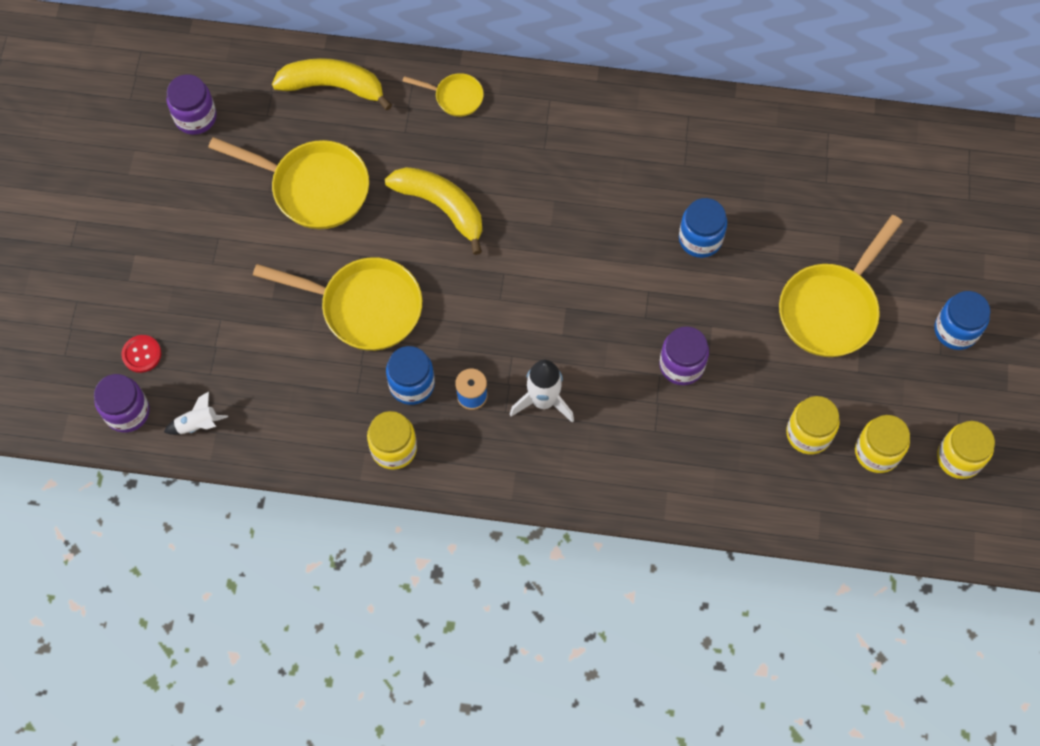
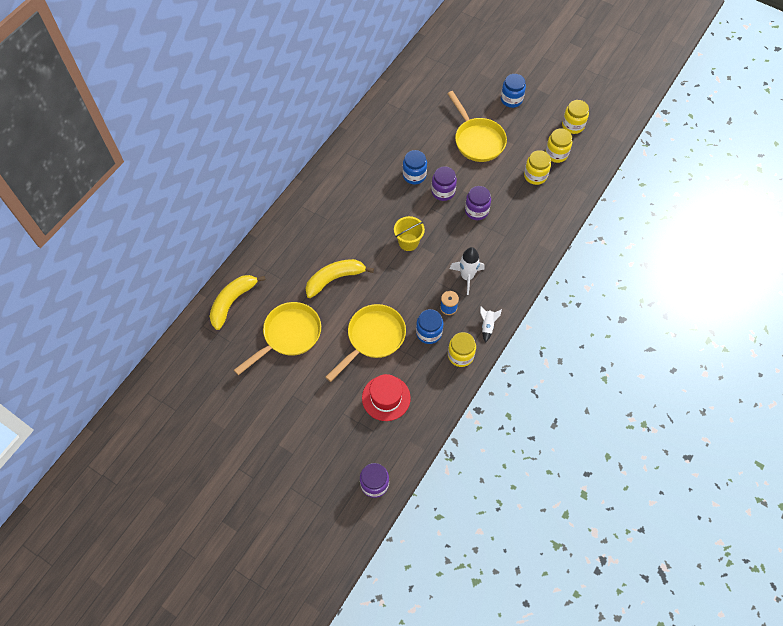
camera: 65 degrees left, 5 degrees down
(142, 354) = (343, 463): red button -> none
(195, 117) = (209, 379): purple jar -> purple jar (443, 191)
(197, 424) = (400, 448): white rocket -> white rocket (487, 326)
(271, 369) = (386, 398): none -> red hat
(455, 97) = (274, 247): yellow pan -> none
(564, 285) = (408, 242): none -> yellow bucket

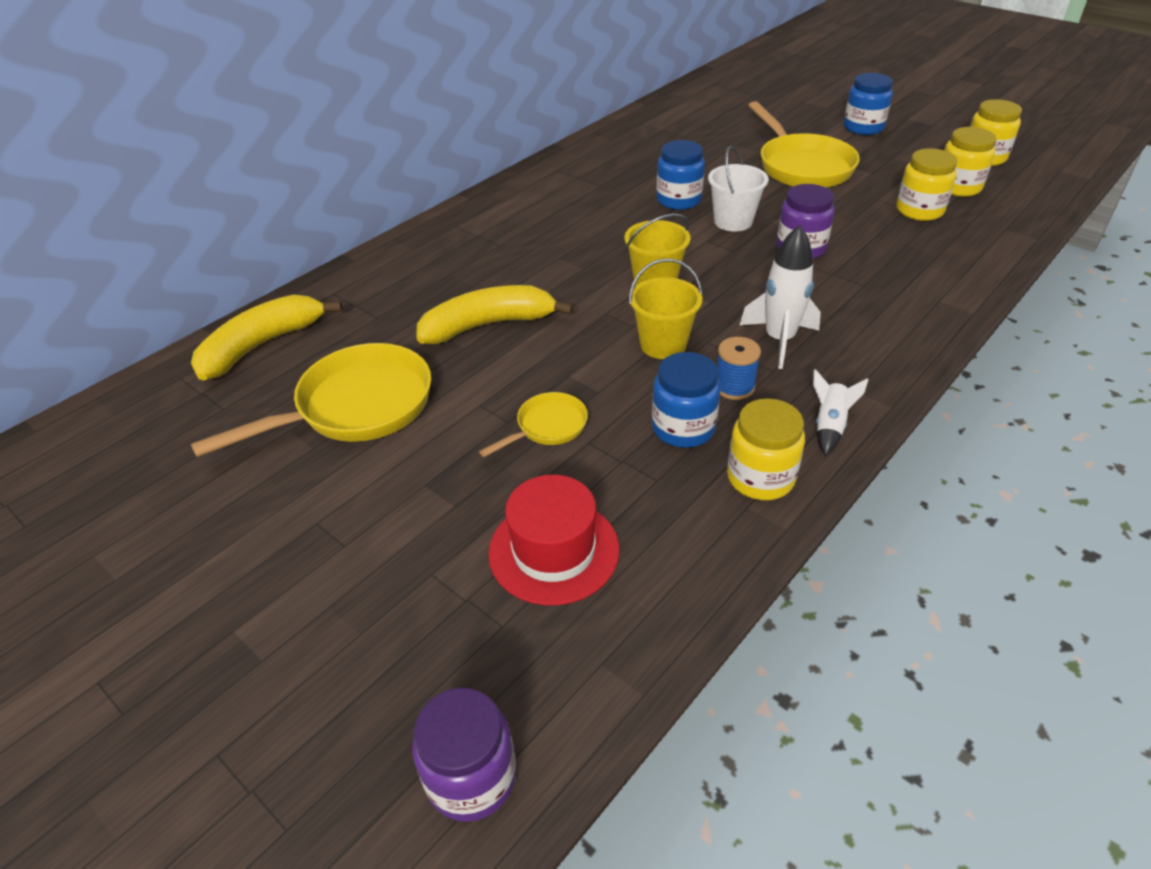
camera: 10 degrees right, 20 degrees down
(373, 338) = (547, 427): yellow pan -> yellow pan, size x0.51
(416, 284) = (663, 344): none -> yellow bucket
(443, 191) = (733, 221): purple jar -> white bucket

